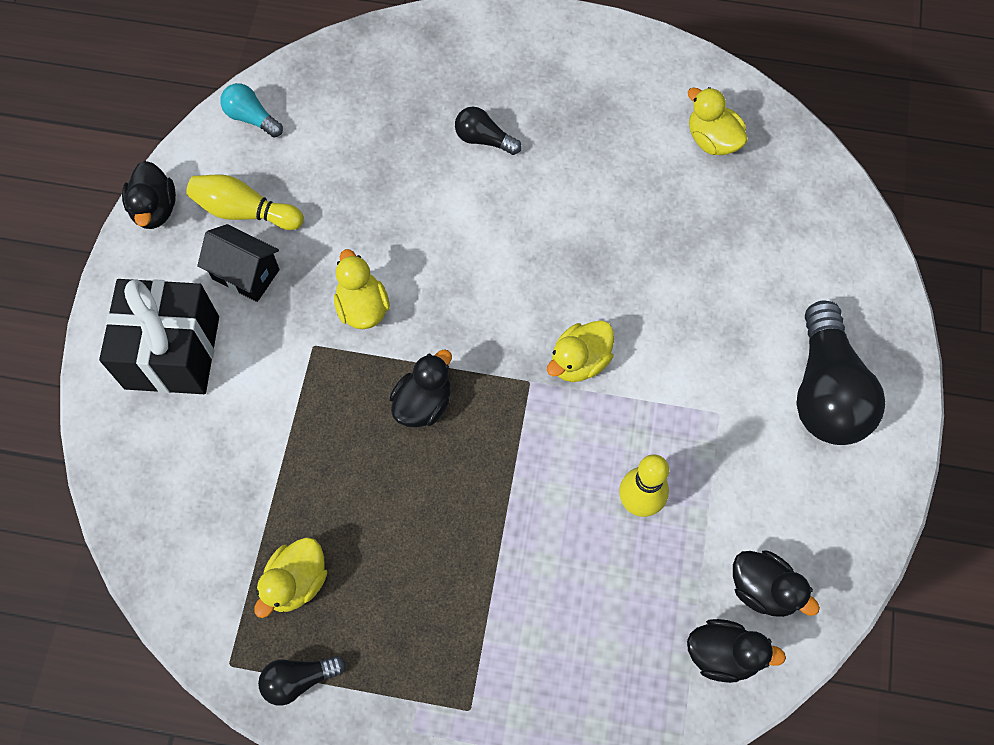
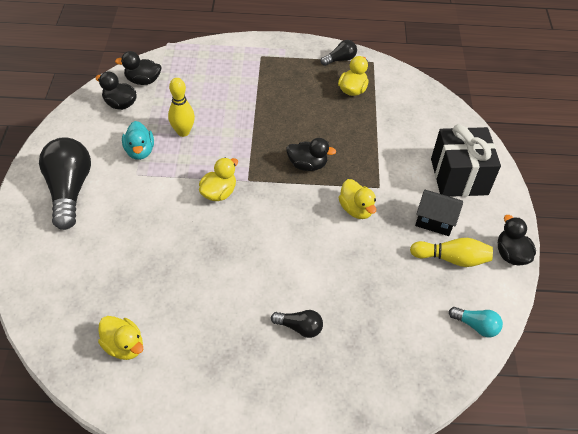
camera: 170 degrees right, 15 degrees down
(423, 403) = (307, 165): black duck -> black duck turned 105 degrees counterclockwise
(715, 464) = (140, 151): none -> turquoise duck

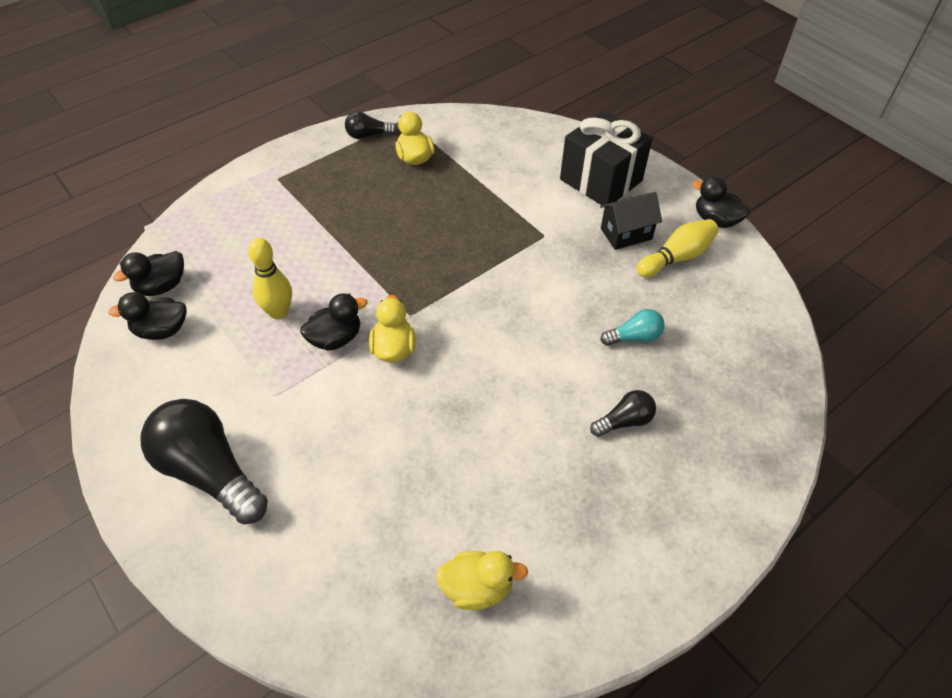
camera: 40 degrees left, 0 degrees up
(140, 151) = (249, 367): turquoise duck -> none
(307, 165) = (453, 259): black duck -> black duck (335, 338)
(340, 59) = (368, 135): black light bulb -> black light bulb turned 120 degrees counterclockwise
(356, 209) = (547, 270): yellow duck -> none
(476, 326) = (759, 302): turquoise light bulb -> turquoise light bulb (634, 337)

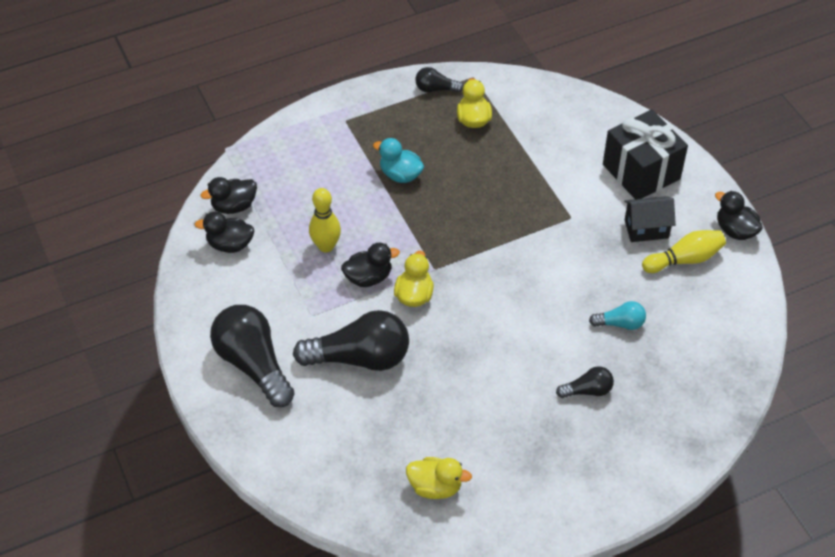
camera: 15 degrees right, 0 degrees up
(344, 436) = (360, 358): none -> black light bulb
(349, 222) = (400, 175): none -> turquoise duck

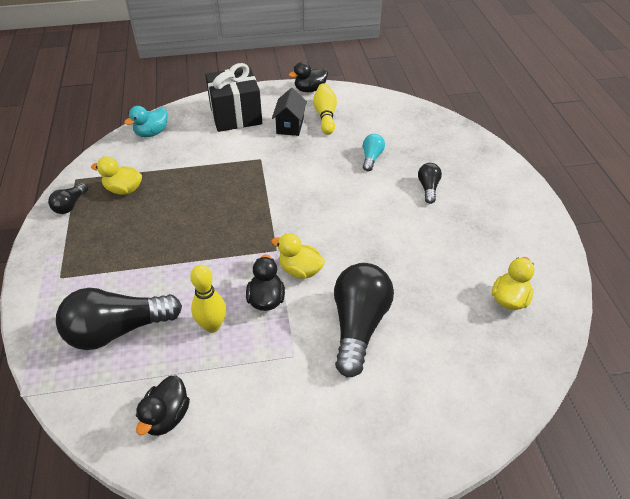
camera: 75 degrees left, 5 degrees down
(234, 206) = (113, 402): black duck -> none
(253, 364) = (341, 422): black light bulb -> black light bulb (118, 330)
(400, 175) = (155, 250): turquoise duck -> turquoise duck (152, 133)

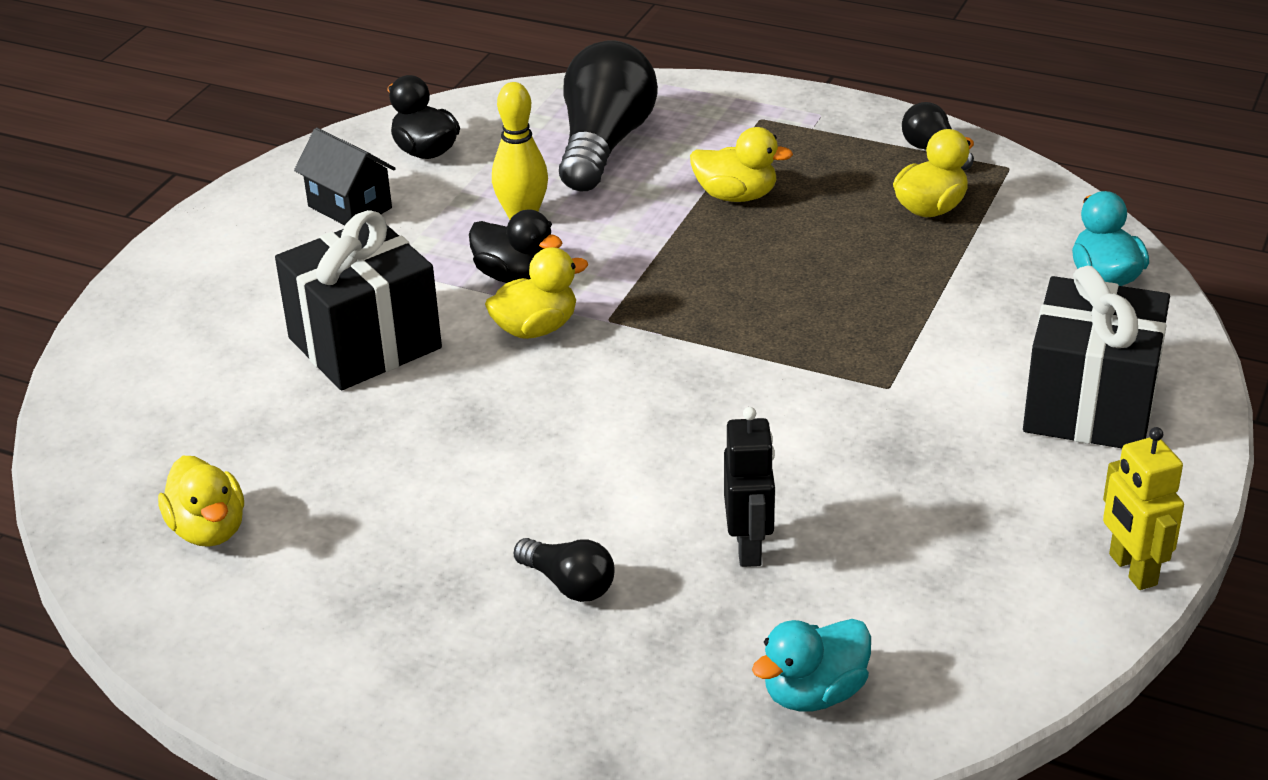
camera: 125 degrees right, 10 degrees down
(146, 254) = (736, 196): none -> yellow duck
(290, 126) = (982, 472): black house -> black house (350, 207)
(310, 89) = (1132, 570): black duck -> yellow robot
(325, 116) = (981, 546): yellow bowling pin -> none
(358, 325) = (365, 343): black light bulb -> black gift
(371, 158) = (749, 547): turquoise light bulb -> black robot
(415, 124) = (814, 693): none -> turquoise duck

